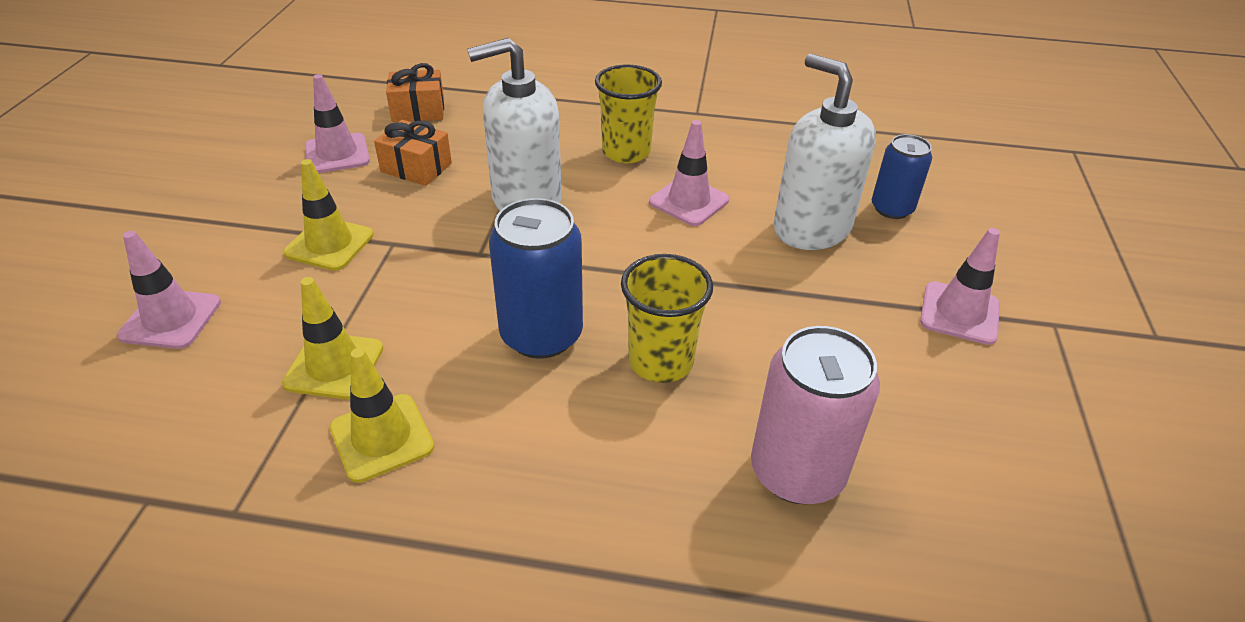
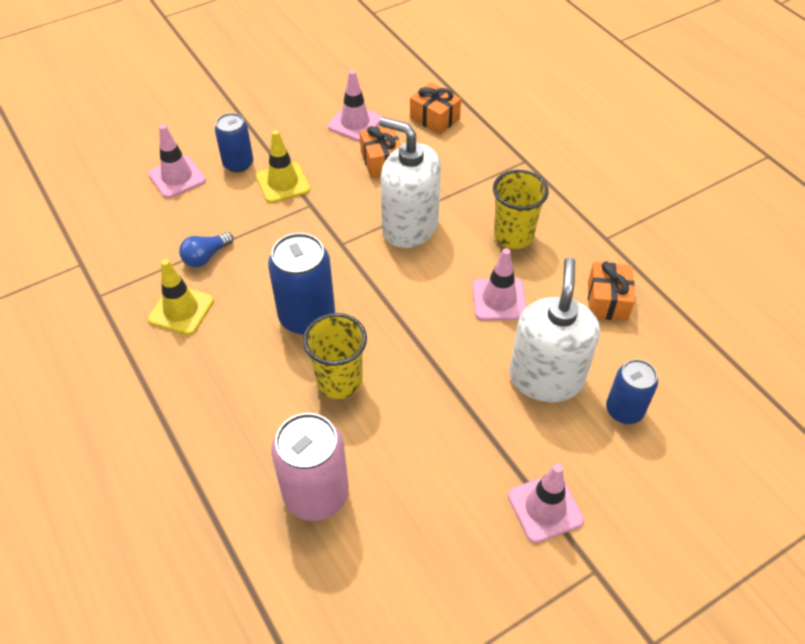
camera: 50 degrees right, 10 degrees up
(242, 259) = (238, 163): none -> blue can
(334, 366) = (206, 257): yellow traffic cone -> blue light bulb
(764, 150) = (607, 301): none -> orange gift

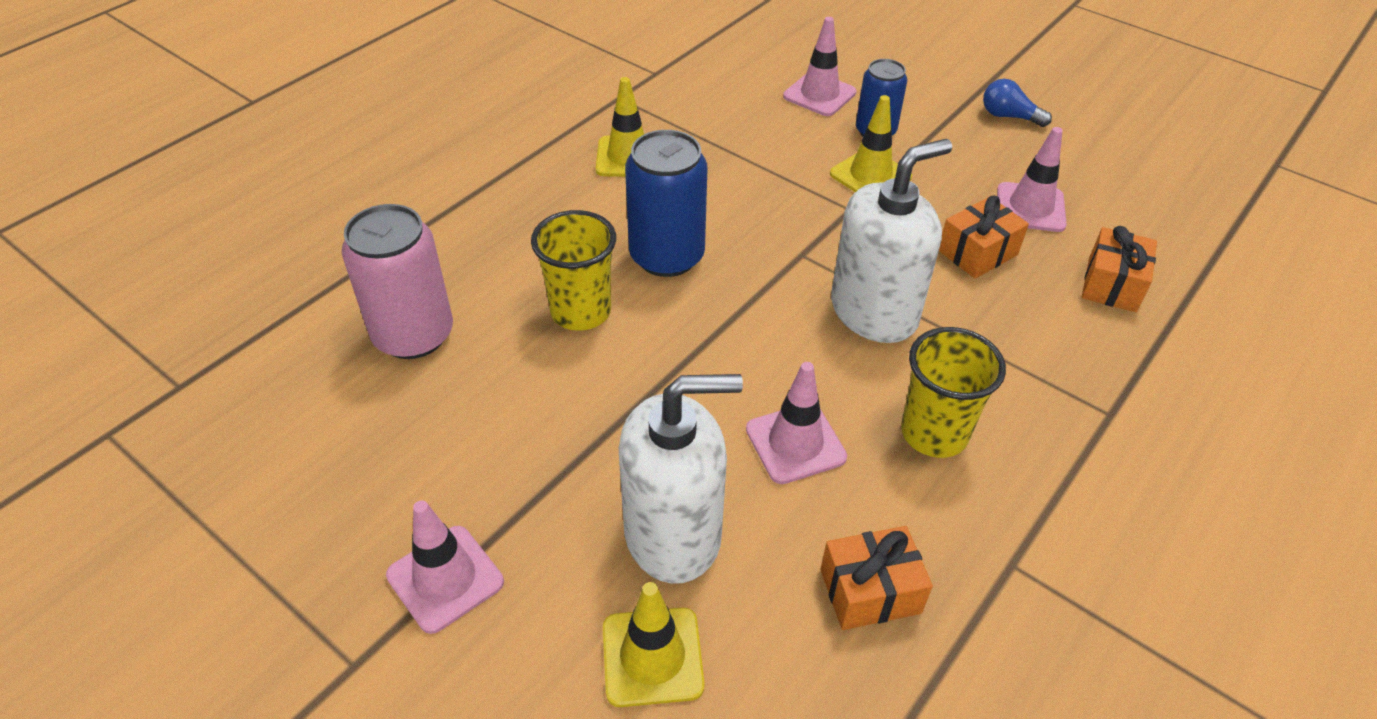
camera: 70 degrees right, 5 degrees down
(206, 257) = (714, 151): blue light bulb -> blue light bulb (1009, 116)
(409, 227) = (874, 312): white soap dispenser -> white soap dispenser turned 45 degrees clockwise
(624, 410) = (652, 657): blue can -> yellow traffic cone

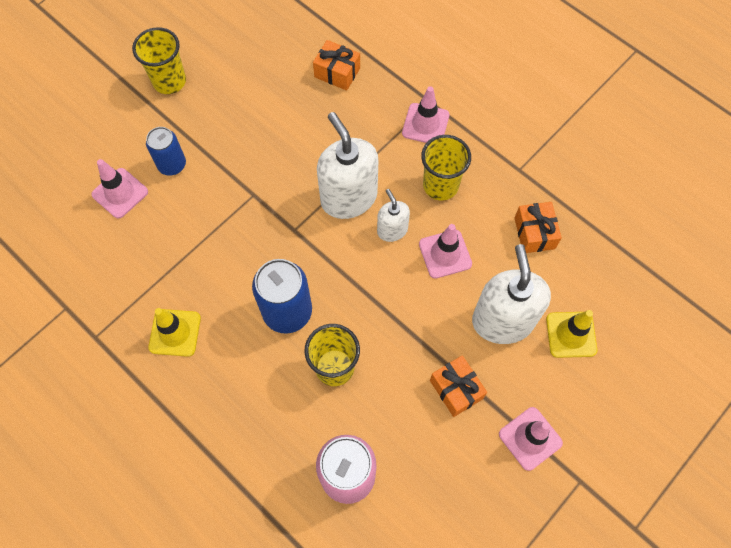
camera: 85 degrees left, 20 degrees up
(827, 369) = (392, 230): none -> white soap dispenser
(870, 175) = (220, 176): yellow traffic cone -> none
(977, 252) = (303, 132): orange gift -> orange gift (456, 389)
(1009, 116) = (169, 81): blue light bulb -> yellow cup
(1030, 207) = (265, 94): pink traffic cone -> pink traffic cone (425, 124)

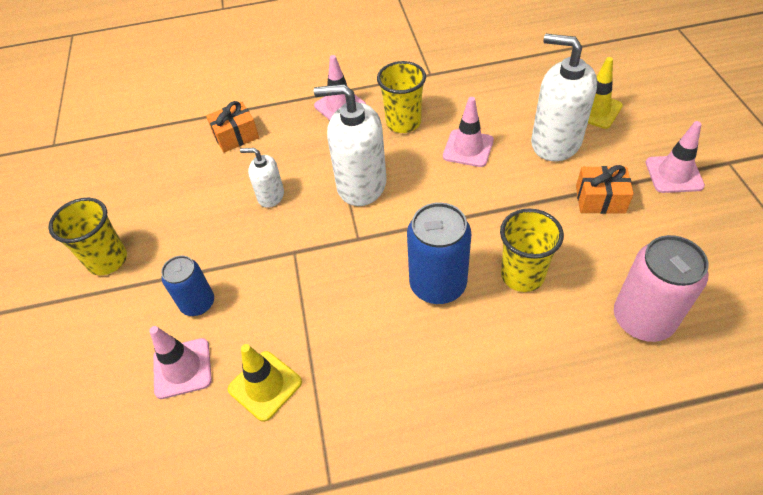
camera: 50 degrees left, 15 degrees down
(175, 333) = (387, 396): yellow traffic cone -> yellow traffic cone (265, 385)
(392, 230) = (417, 171): white soap dispenser -> white soap dispenser (270, 196)
(534, 233) = (492, 90): orange gift -> none

